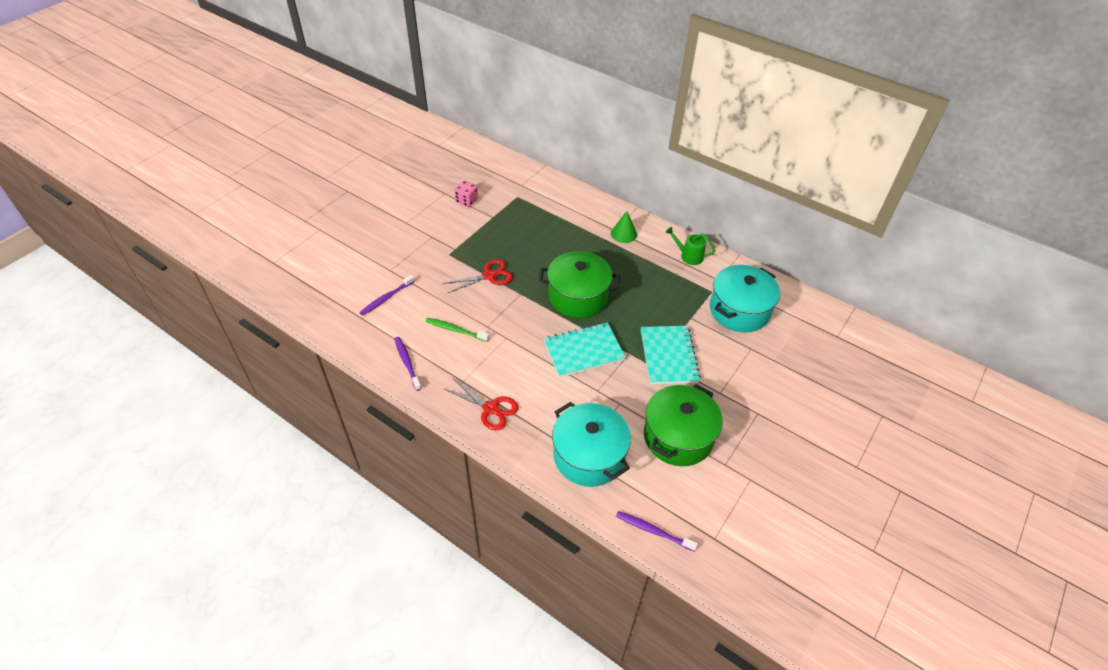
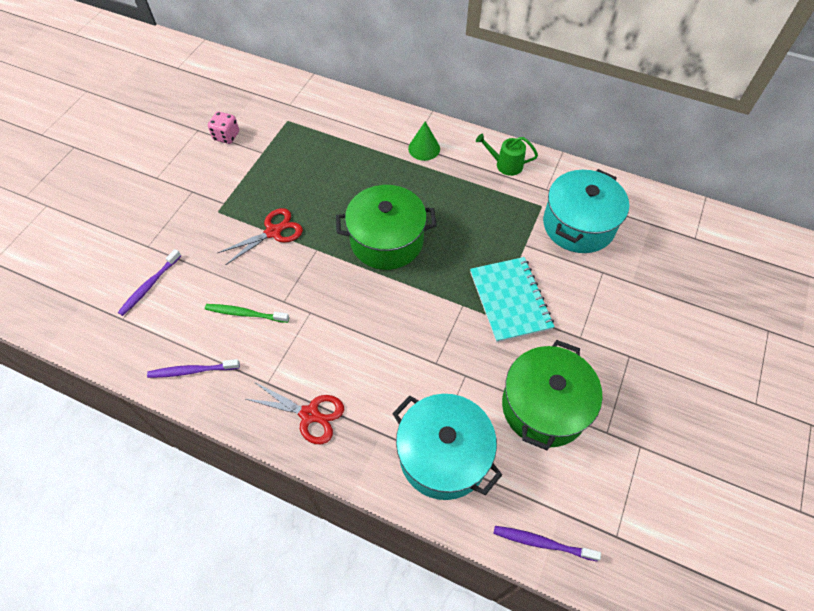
camera: 10 degrees left, 10 degrees up
(407, 362) = (192, 371): purple toothbrush -> purple toothbrush turned 60 degrees counterclockwise
(583, 351) = (408, 313): turquoise notebook -> none

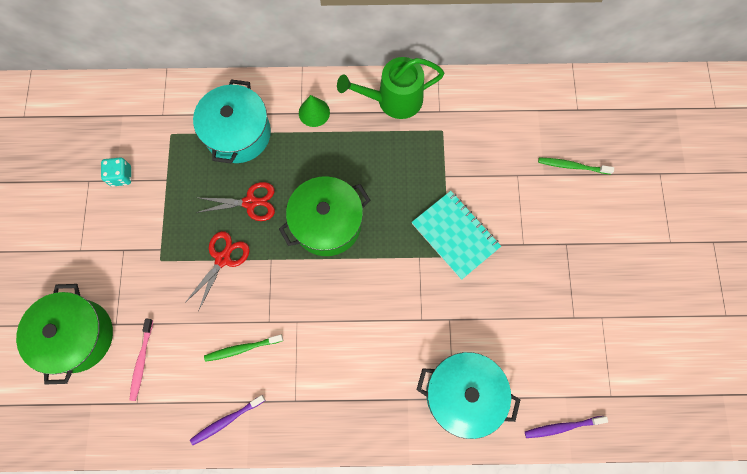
camera: 25 degrees left, 15 degrees up
(149, 286) = (141, 361): purple toothbrush -> pink toothbrush
(226, 136) = (121, 176): pink dice -> turquoise dice
(310, 414) = (344, 411): red scissors -> red scissors (250, 202)
(505, 165) = (394, 100): green watering can -> green watering can, size x1.76
(544, 406) = (520, 318): green pot -> green pot (78, 336)
(578, 225) = (480, 137): turquoise pot -> turquoise pot (238, 133)
(667, 286) = (572, 166): none -> green toothbrush

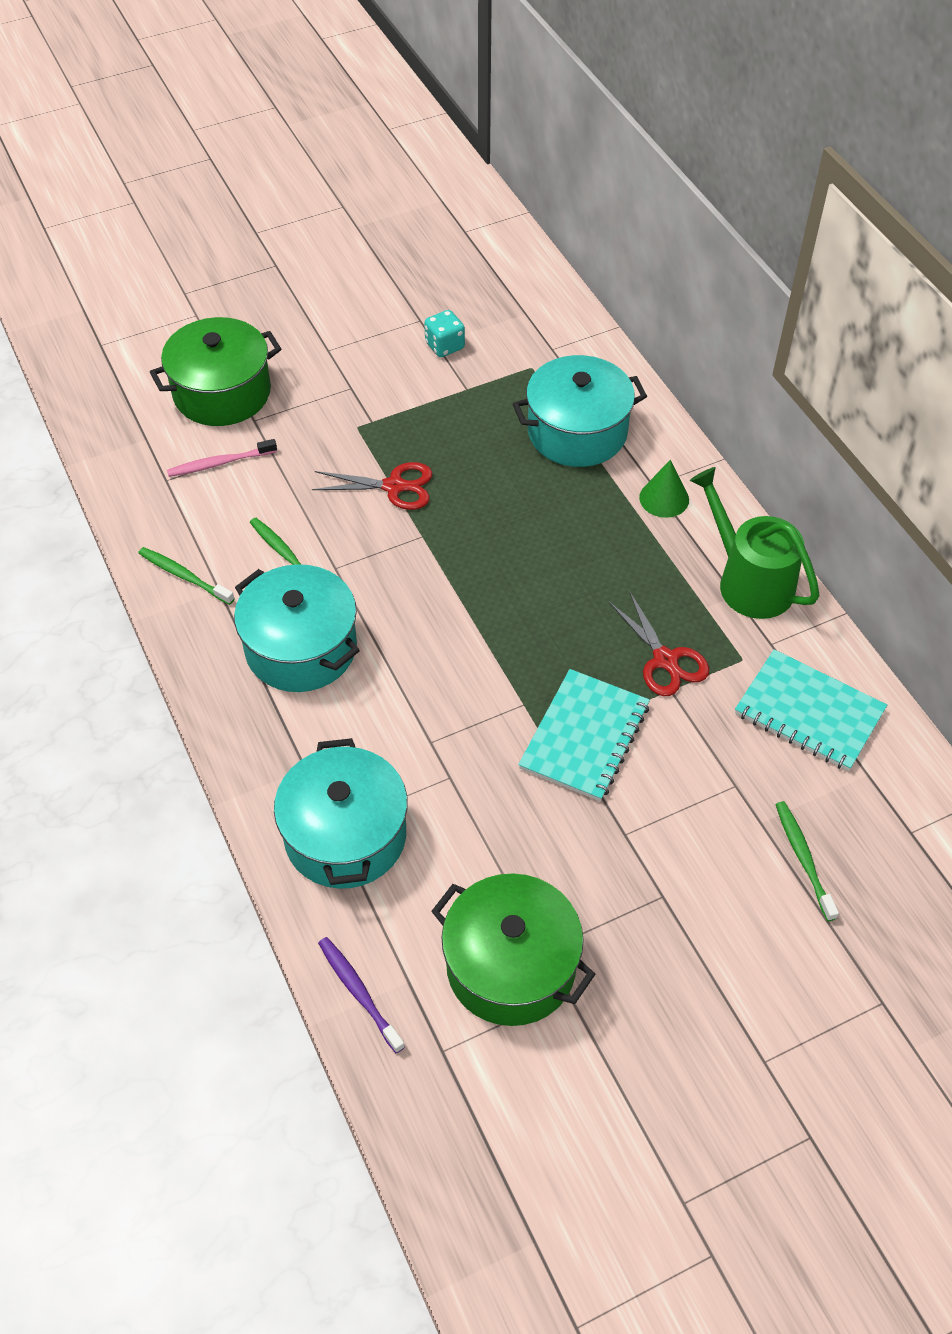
camera: 65 degrees right, 20 degrees down
(226, 420) = (184, 576): purple toothbrush -> green toothbrush
(250, 202) = (488, 483): red scissors -> red scissors (665, 660)
(320, 367) = (301, 648): none -> turquoise pot
(327, 223) = (509, 576): green pot -> green pot (511, 966)
(490, 116) = (809, 712): none -> turquoise notebook

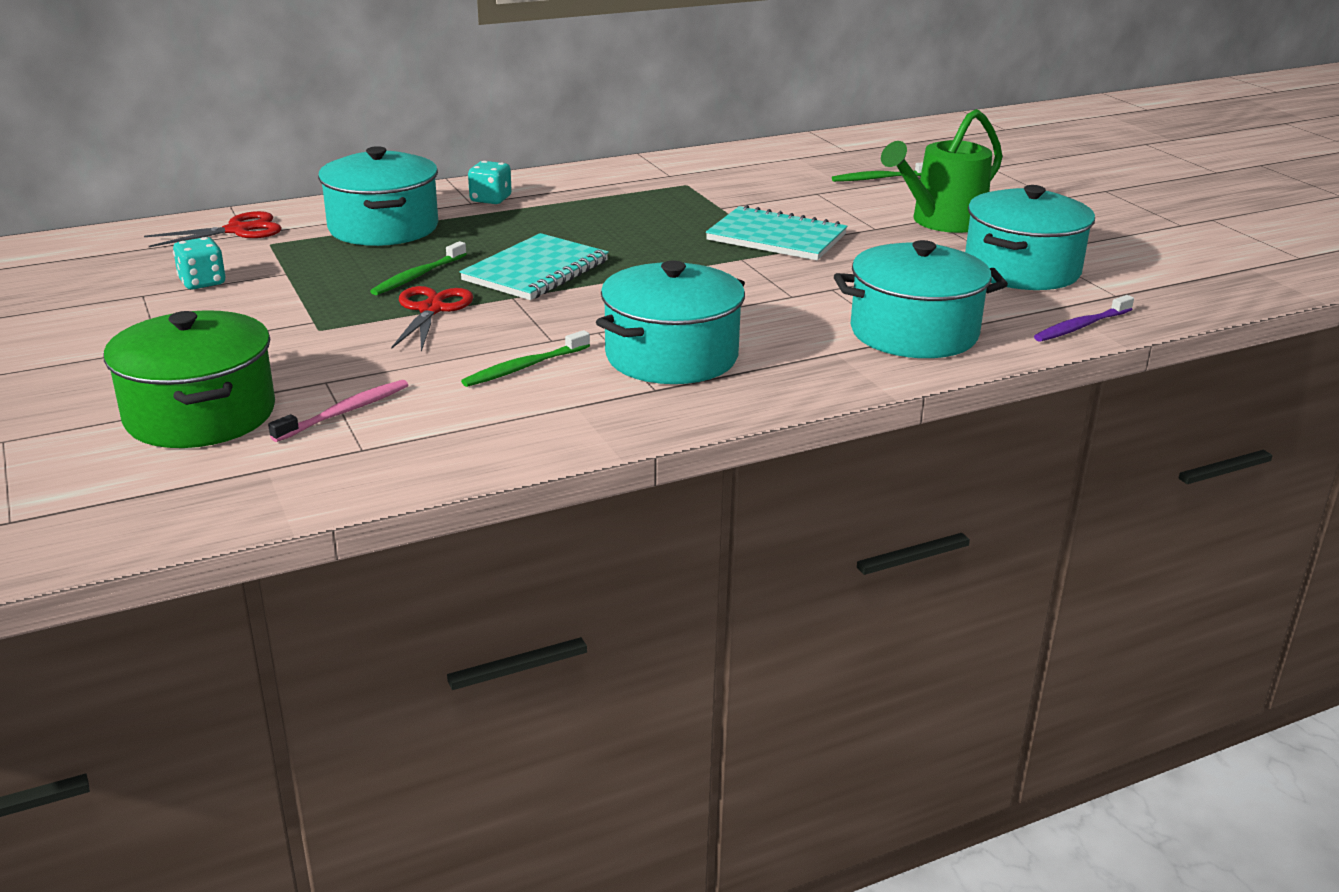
camera: 90 degrees left, 25 degrees down
(184, 576) = (548, 428): green toothbrush -> green toothbrush (417, 276)
(219, 463) = (345, 412): pink toothbrush -> pink toothbrush turned 120 degrees counterclockwise
(511, 966) = (1021, 269): green pot -> turquoise pot
(664, 498) = (490, 199): green cone -> turquoise dice
(665, 660) = (688, 207): red scissors -> red scissors (238, 230)
(749, 581) = (600, 177): green watering can -> green watering can (942, 221)
(809, 712) = (741, 169): turquoise notebook -> turquoise notebook (536, 271)

